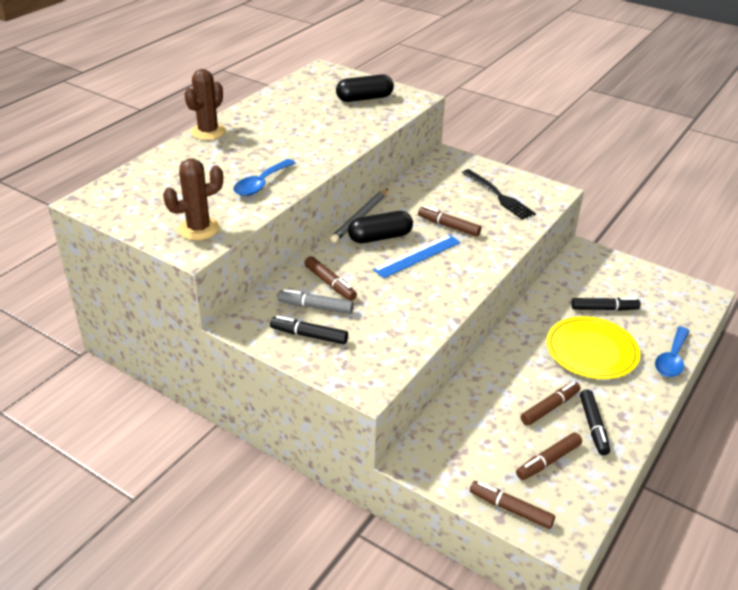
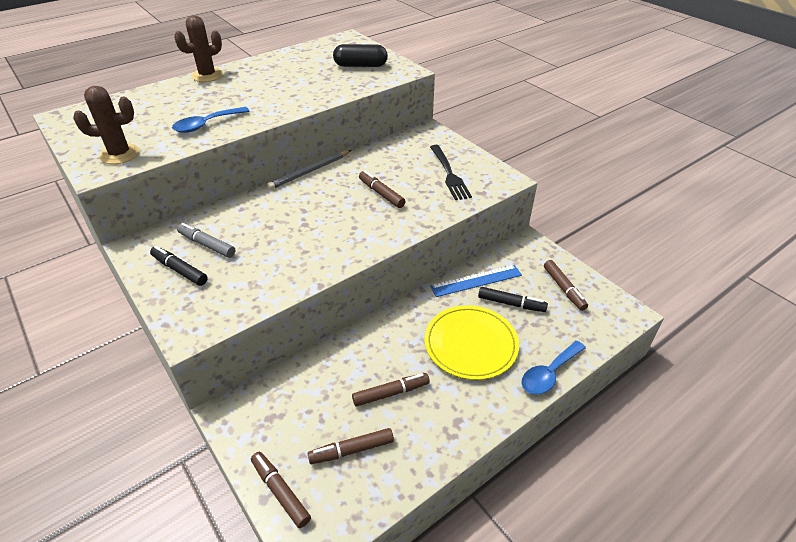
camera: 20 degrees right, 5 degrees up
(330, 283) = (236, 226): brown marker -> brown marker (563, 289)
(380, 237) = (313, 192): black capsule -> none
(417, 256) = (332, 216): blue ruler -> blue ruler (476, 280)
(593, 426) = (421, 425): black marker -> none

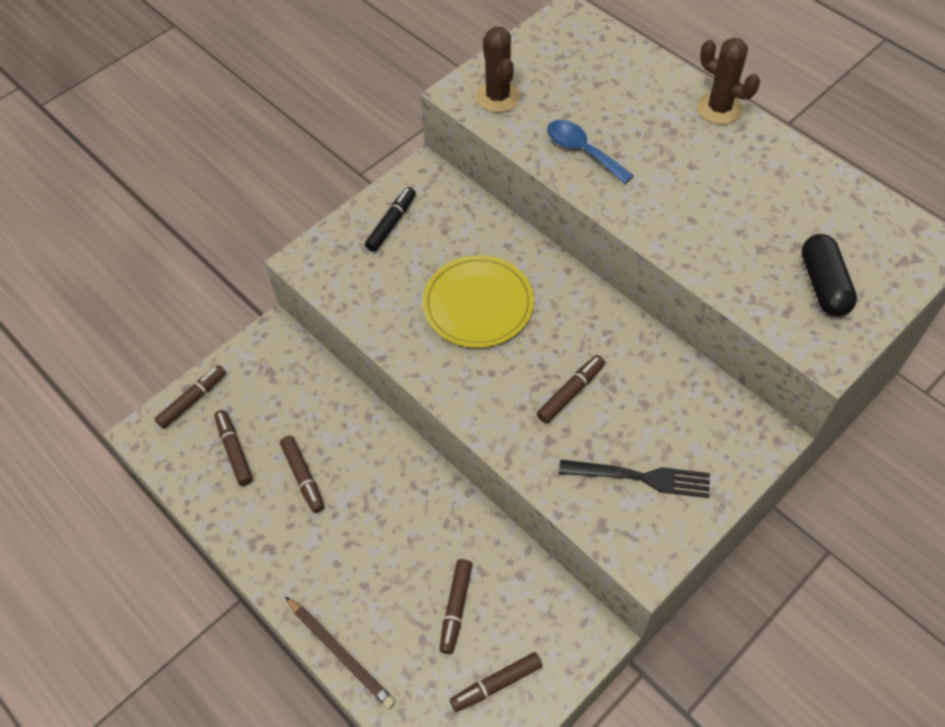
camera: 85 degrees right, 15 degrees up
(207, 245) = (435, 233): grey marker -> none
(310, 171) = (605, 298): grey pencil -> none
(449, 174) = (641, 477): black fork -> black fork turned 150 degrees counterclockwise
(470, 344) = (379, 558): yellow plate -> yellow plate (478, 304)
(476, 280) = (495, 560): blue ruler -> none
(511, 304) = (455, 608): black marker -> brown marker
(549, 374) = (340, 653): blue spoon -> brown pencil

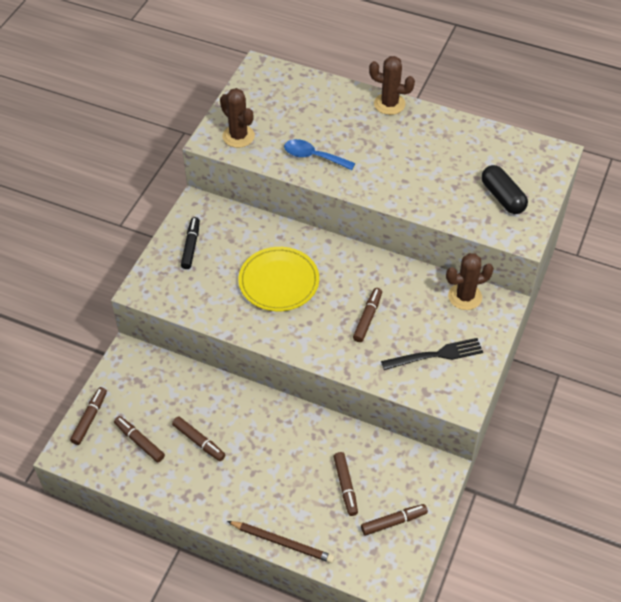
camera: 25 degrees left, 5 degrees down
(496, 684) = (394, 522): brown marker -> brown marker turned 150 degrees counterclockwise
(718, 408) = (465, 297): none -> brown cactus

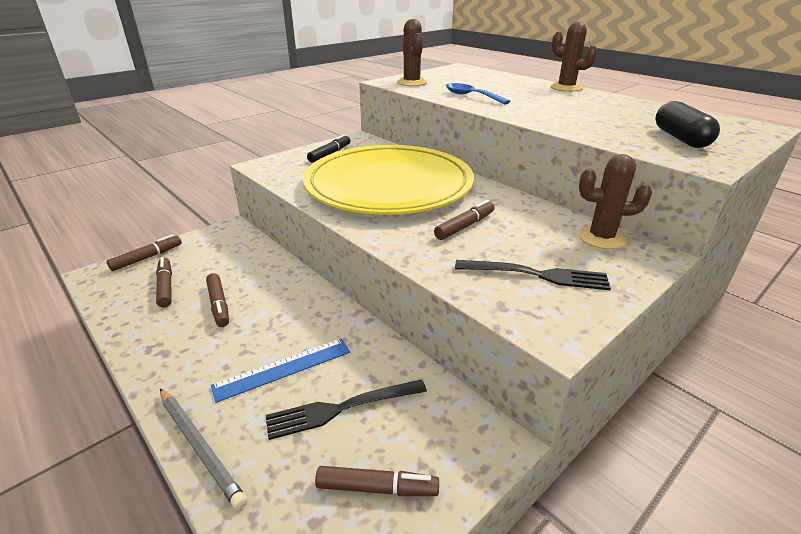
camera: 25 degrees right, 20 degrees down
(279, 281) = (388, 185): yellow plate -> yellow plate, size x1.88
(282, 542) = (199, 446): brown pencil -> grey pencil
(289, 474) = (283, 368): none -> blue ruler
(345, 486) = (341, 409): brown marker -> black fork

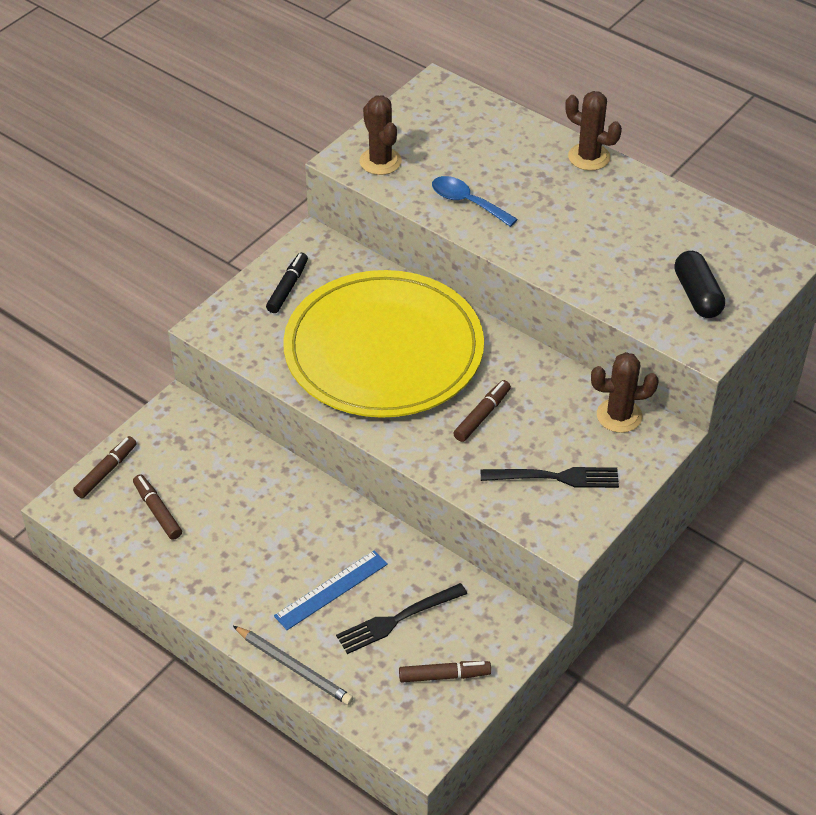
camera: 10 degrees left, 15 degrees up
(219, 305) = (230, 527): brown marker -> none

